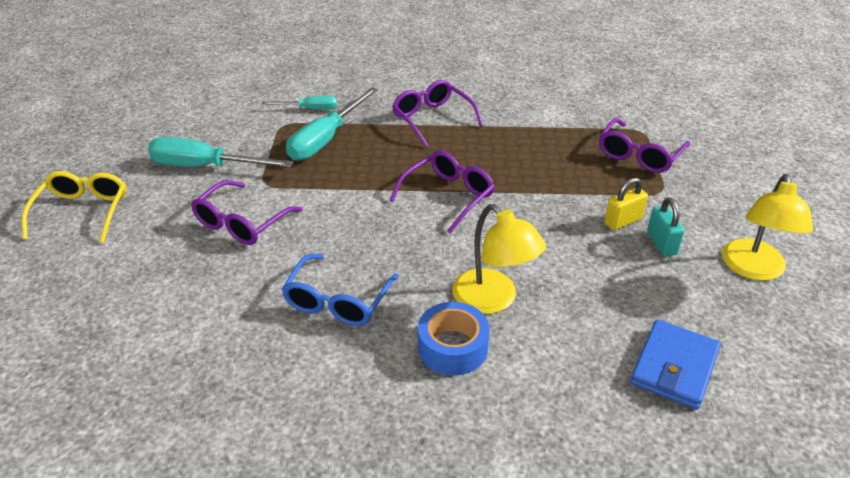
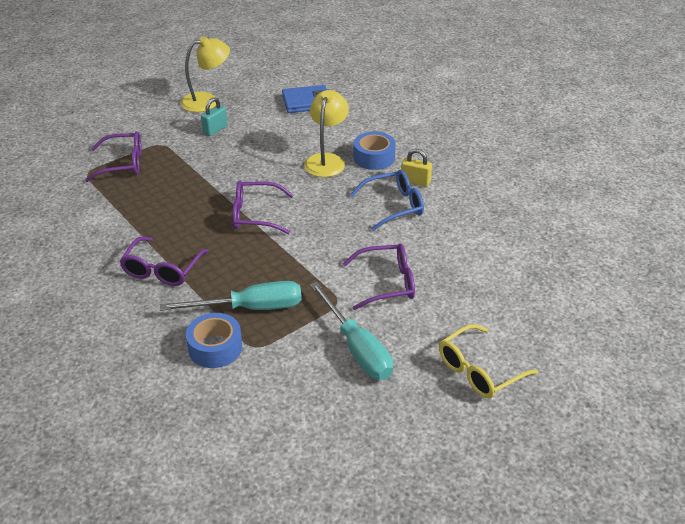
camera: 130 degrees left, 0 degrees up
(309, 109) = (215, 347): turquoise screwdriver -> blue tape
(623, 221) = (208, 146): yellow padlock -> yellow padlock (415, 182)

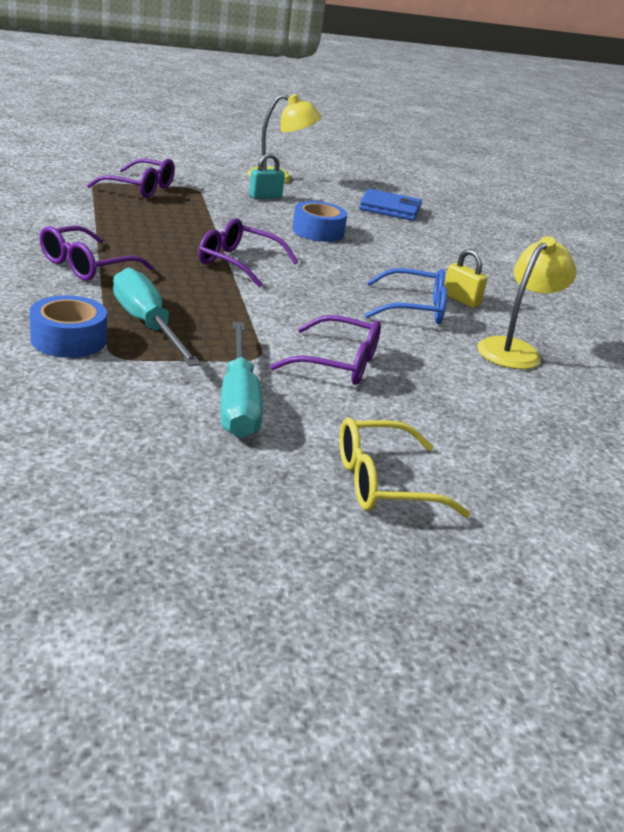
camera: 20 degrees right, 10 degrees down
(250, 308) = (147, 325): turquoise screwdriver -> turquoise screwdriver turned 135 degrees counterclockwise
(326, 160) = (367, 252): yellow lamp -> yellow lamp (515, 350)
(374, 157) = (427, 267): blue tape -> blue tape (318, 231)

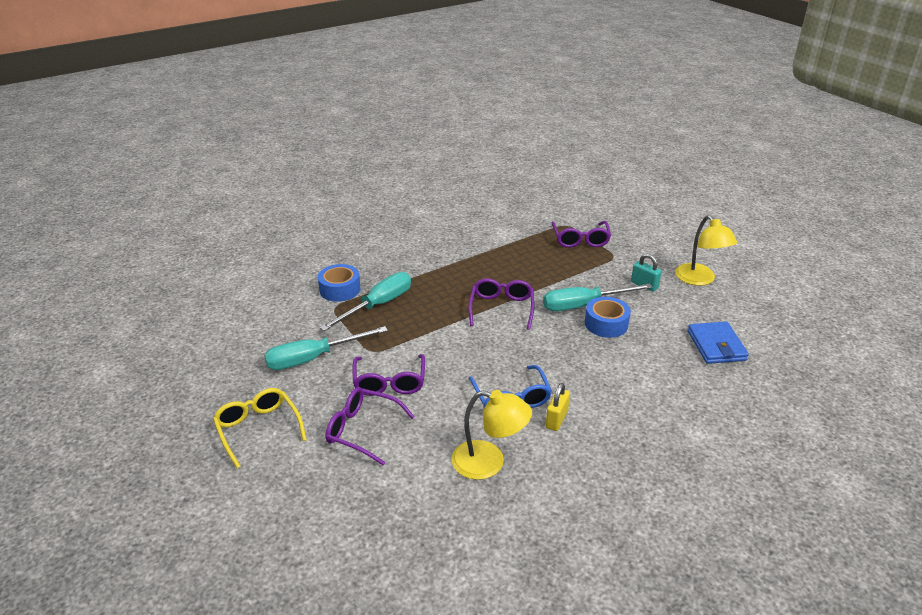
camera: 75 degrees right, 5 degrees up
(86, 266) = (434, 264): purple glasses -> purple glasses (362, 430)
(274, 228) = (583, 305): none -> turquoise screwdriver

